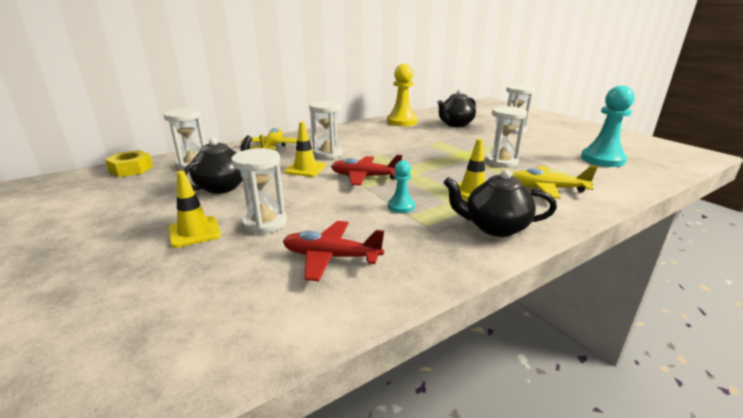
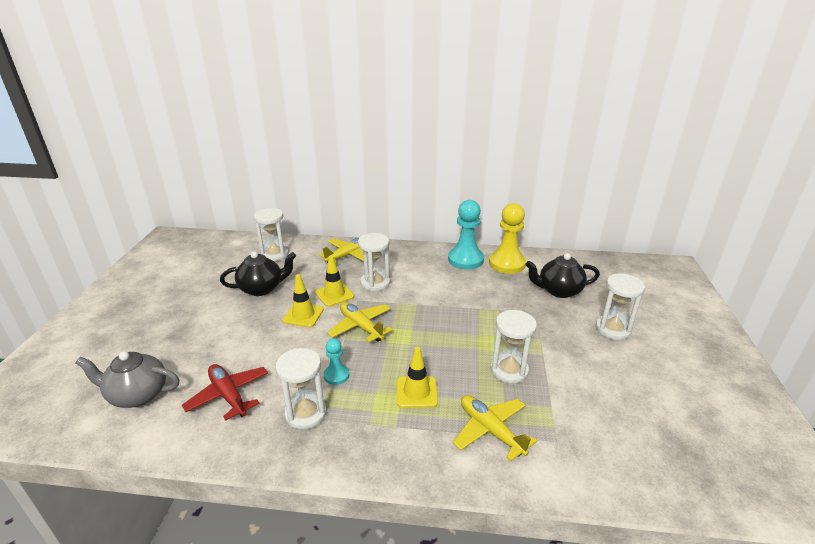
camera: 40 degrees right, 5 degrees up
(131, 169) = (238, 243): yellow nut -> none
(194, 232) = (197, 326): yellow traffic cone -> yellow traffic cone (303, 315)
(219, 306) = (137, 395): none -> grey teapot
(265, 223) = (237, 340): white hourglass -> white hourglass (306, 413)
(365, 177) = (361, 326): red plane -> yellow plane
(494, 227) = (365, 441): black teapot -> none
(602, 159) = (639, 429): turquoise pawn -> turquoise pawn (465, 259)

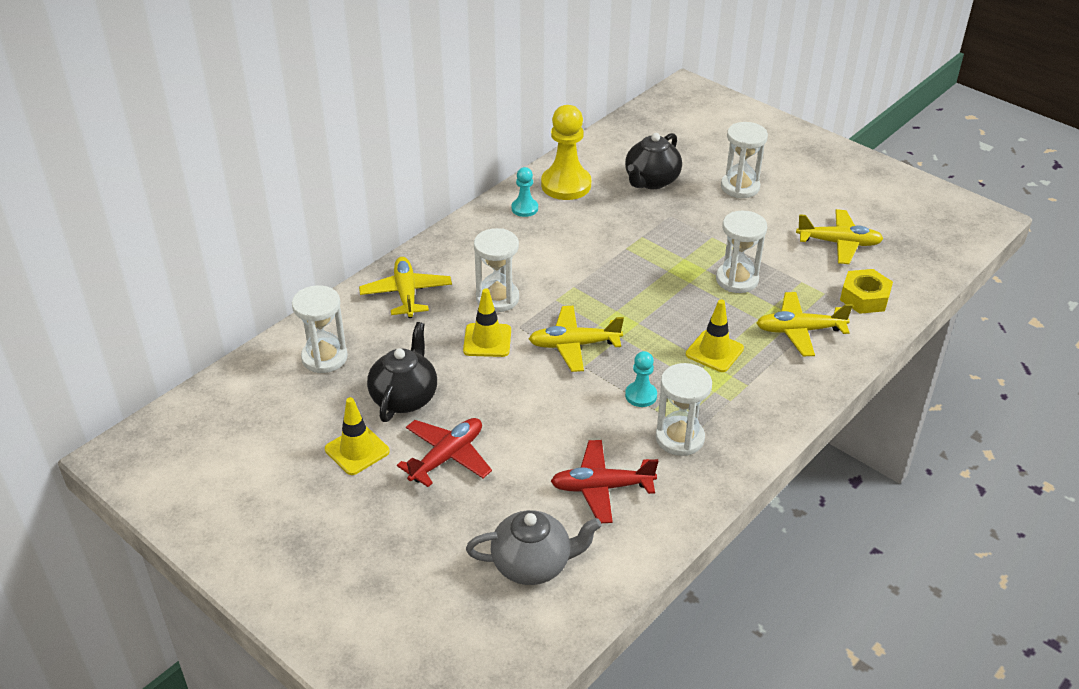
camera: 55 degrees left, 10 degrees up
(137, 395) = (533, 564): grey teapot -> grey teapot turned 135 degrees counterclockwise
(220, 322) = (447, 457): none -> red plane
(303, 315) = (504, 381): yellow traffic cone -> yellow traffic cone (357, 450)
(465, 259) = (524, 208): turquoise pawn -> turquoise pawn, size x0.52
(581, 456) = (864, 297): none -> yellow nut
(628, 409) = (838, 243): none -> yellow plane

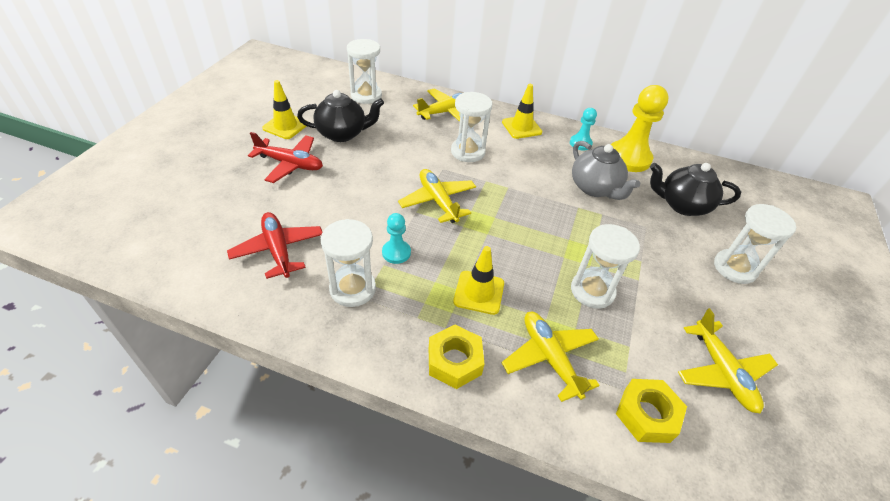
camera: 65 degrees right, 5 degrees up
(487, 340) = (419, 157): yellow traffic cone -> yellow traffic cone (521, 127)
(533, 564) = (188, 228): grey teapot -> grey teapot (595, 188)
(786, 388) = (454, 361): none -> yellow nut

